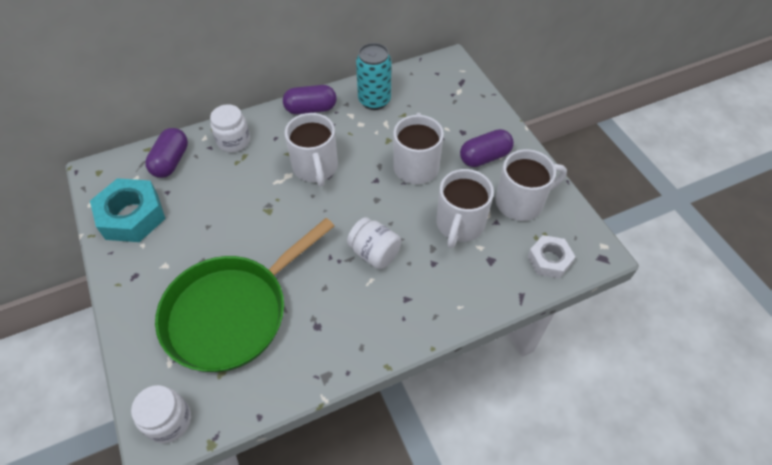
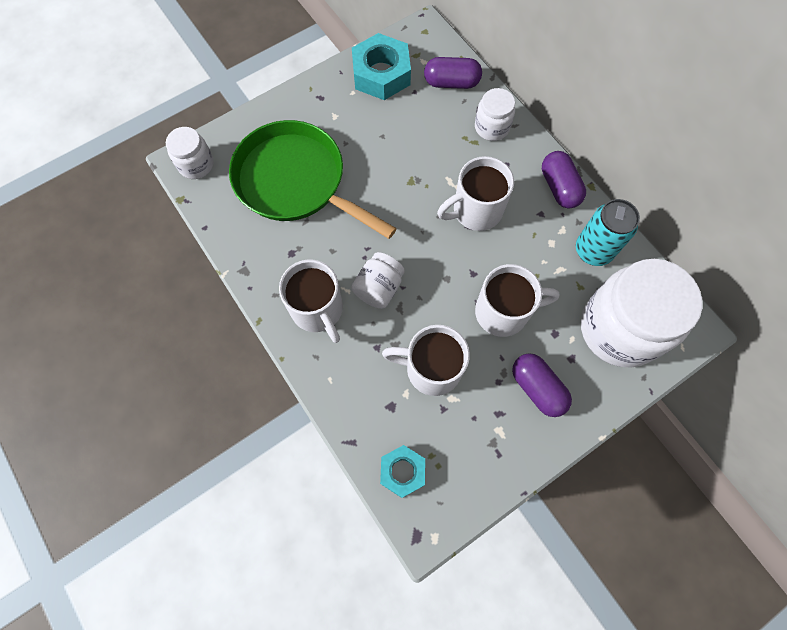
camera: 80 degrees right, 15 degrees up
(443, 100) = (619, 329): none -> white jar
(521, 202) = (478, 436): white mug -> white mug (318, 310)
(549, 260) = (402, 472): white nut -> turquoise nut

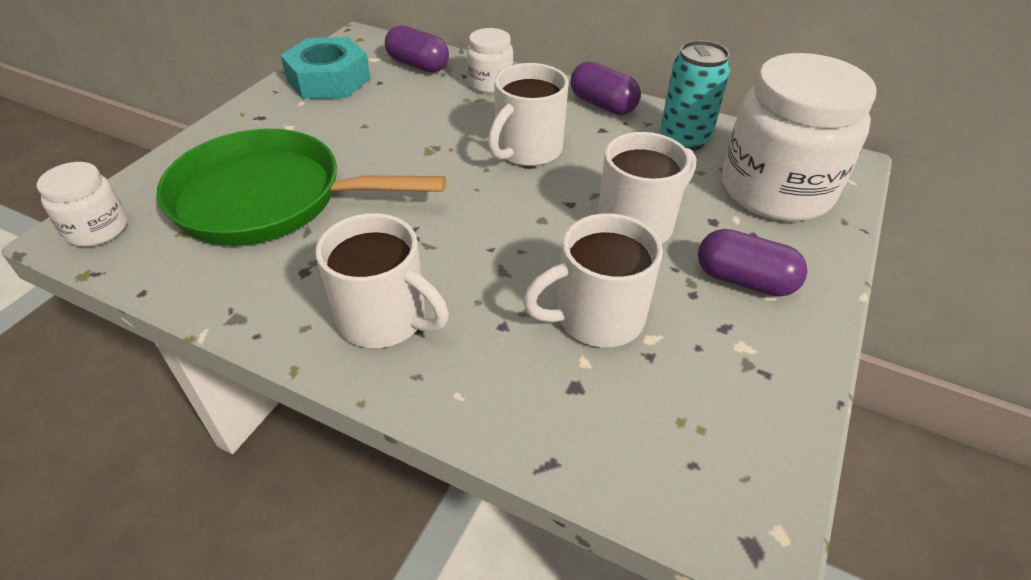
camera: 30 degrees left, 25 degrees down
(378, 288) = (459, 261): white jar -> none
(402, 472) = (657, 464): turquoise nut -> none
(451, 82) = (418, 65): purple capsule -> purple capsule turned 60 degrees clockwise

